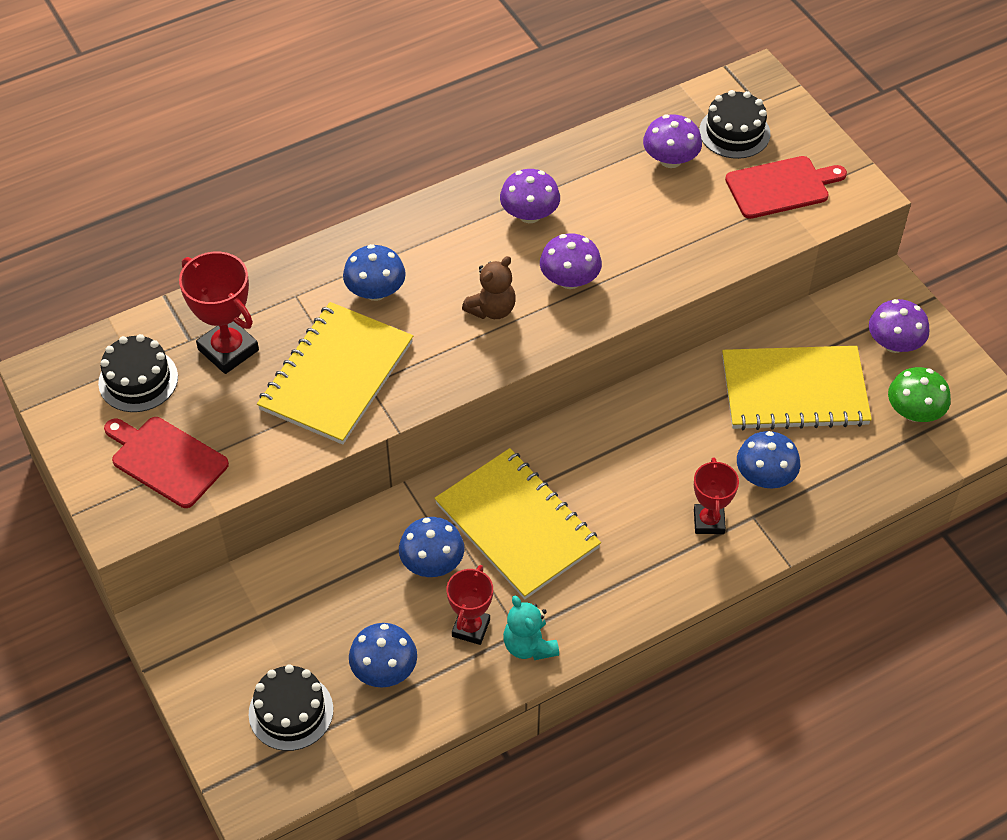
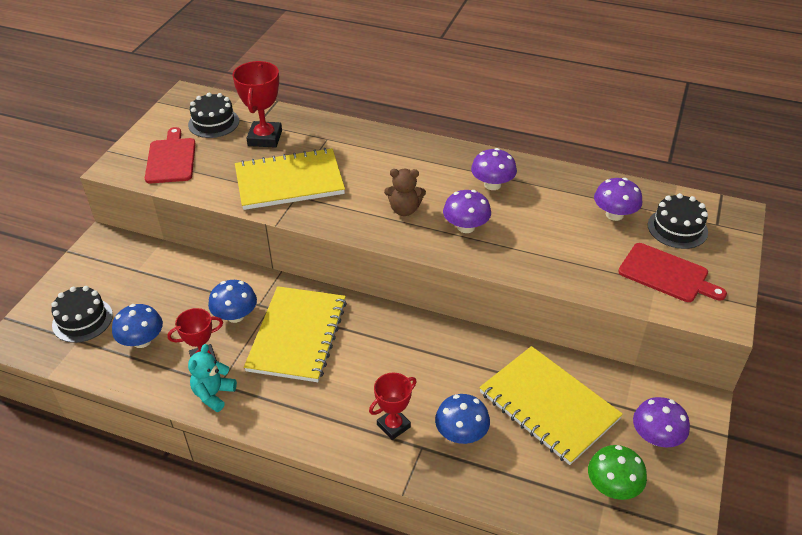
camera: 50 degrees right, 10 degrees down
(375, 291) = (364, 162): blue mushroom -> none

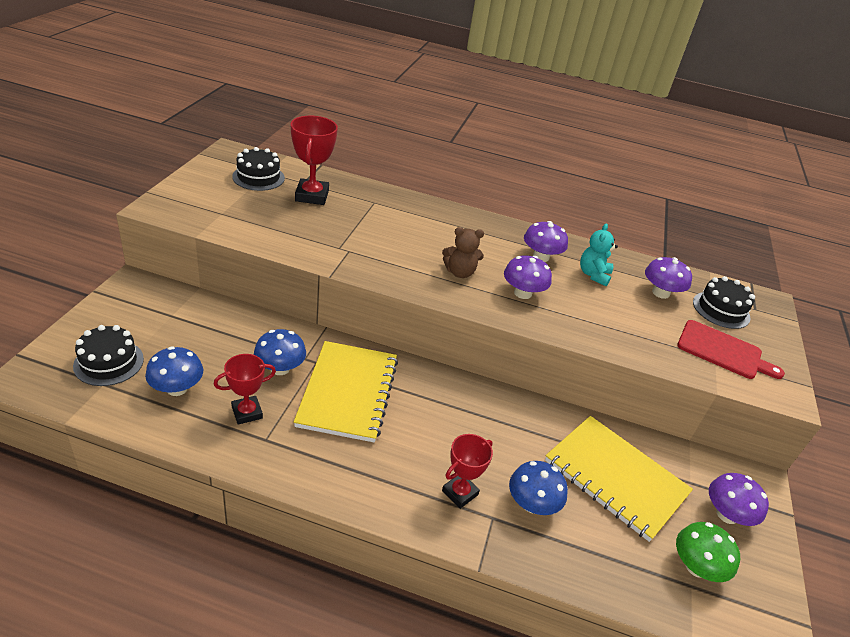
camera: 10 degrees left, 5 degrees down
(171, 159) = (215, 205): red cutting board -> none
(213, 394) = (259, 450): turquoise teddy bear -> turquoise teddy bear (593, 275)
(289, 182) = (340, 237): yellow notebook -> none

